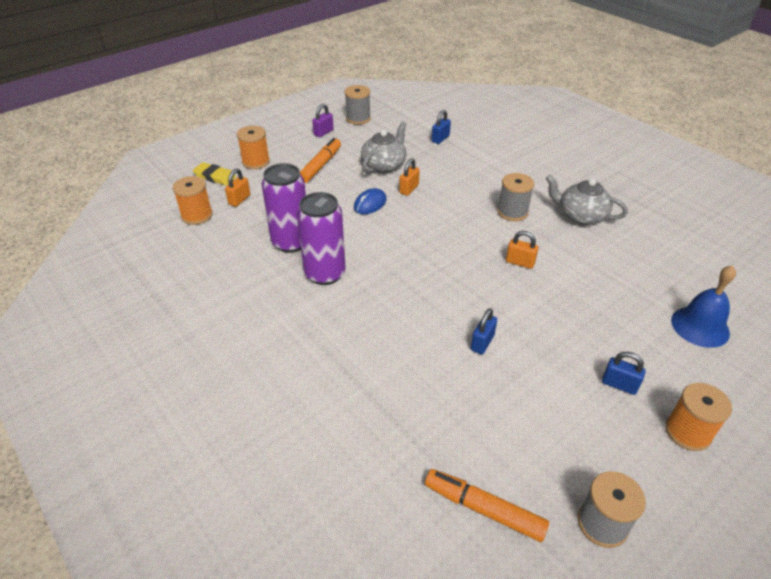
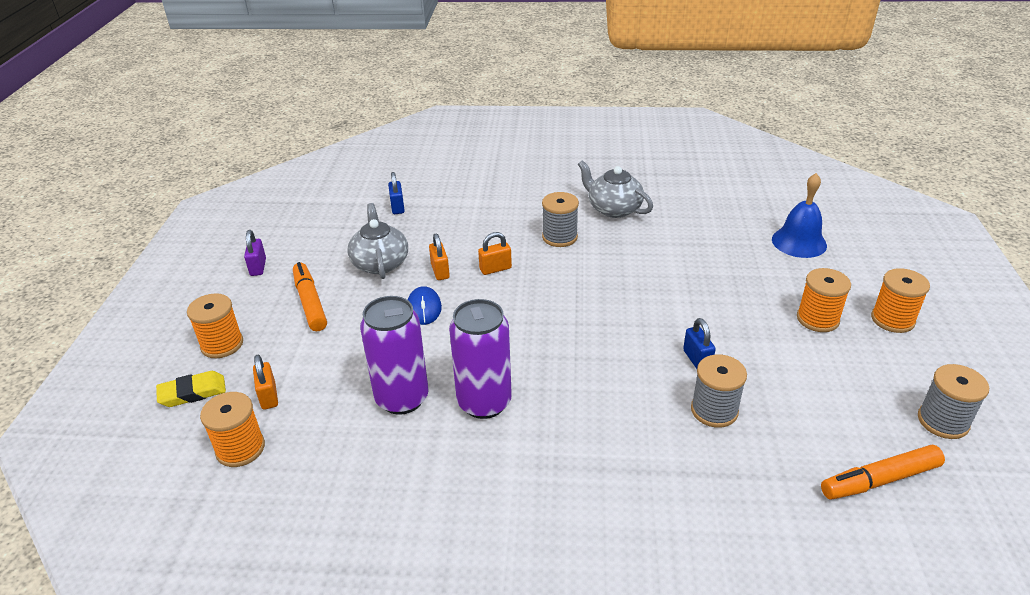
camera: 45 degrees left, 5 degrees down
(358, 118) = (277, 232): grey spool -> grey spool (714, 410)
(520, 262) = (627, 275): orange padlock -> orange padlock (495, 269)
(580, 216) = (613, 209): grey teapot -> grey teapot turned 60 degrees clockwise
(619, 385) = (817, 319): blue padlock -> orange spool

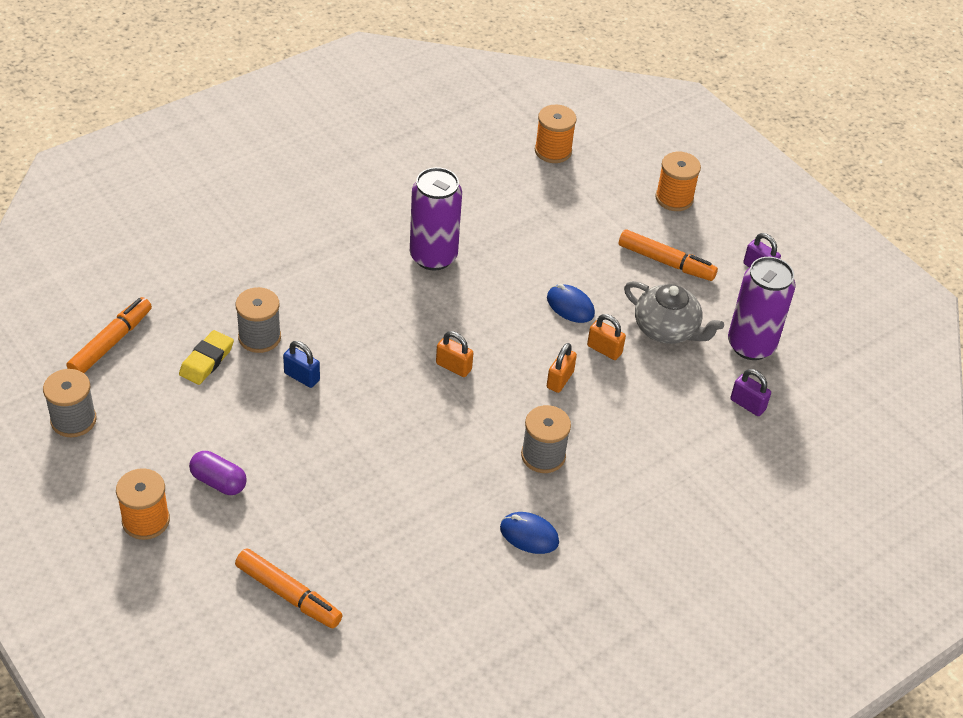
camera: 135 degrees right, 10 degrees up
(192, 392) = (637, 162): yellow eraser -> yellow eraser (206, 360)
(269, 396) = (584, 185): orange padlock -> orange padlock (453, 367)
(397, 207) = (747, 404): blue padlock -> purple padlock
(402, 398) = (493, 230): purple can -> purple can (751, 345)
(613, 209) = (529, 535): grey teapot -> blue mouse
(799, 242) = (288, 595): blue bell -> orange marker
(817, 319) = (218, 481): orange spool -> purple capsule

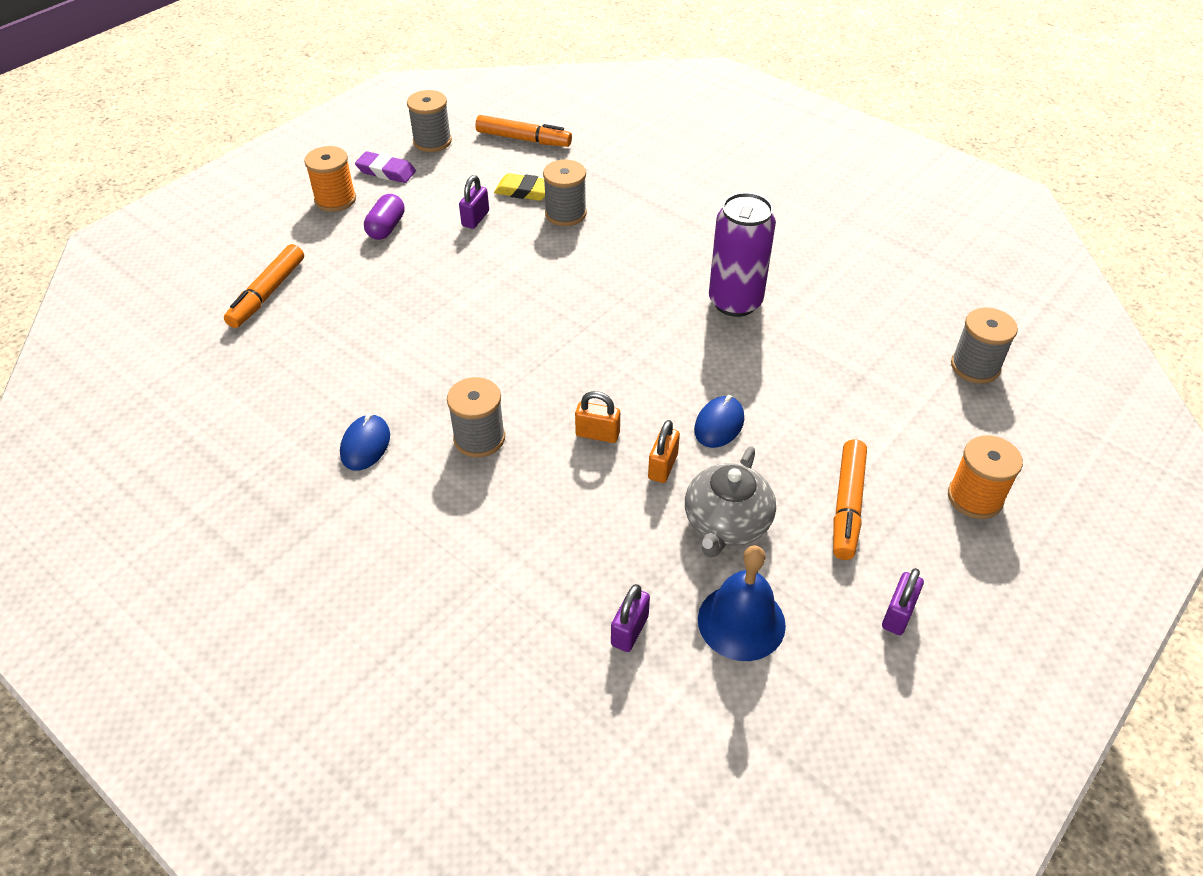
camera: 80 degrees right, 0 degrees up
(112, 469) = (386, 171): none -> purple eraser
(236, 407) = (475, 219): none -> purple padlock
(302, 377) = (527, 248): blue padlock -> none
(453, 367) = (582, 346): orange padlock -> none
(553, 151) = (975, 367): orange spool -> grey spool
(751, 345) = (741, 622): purple can -> blue bell

